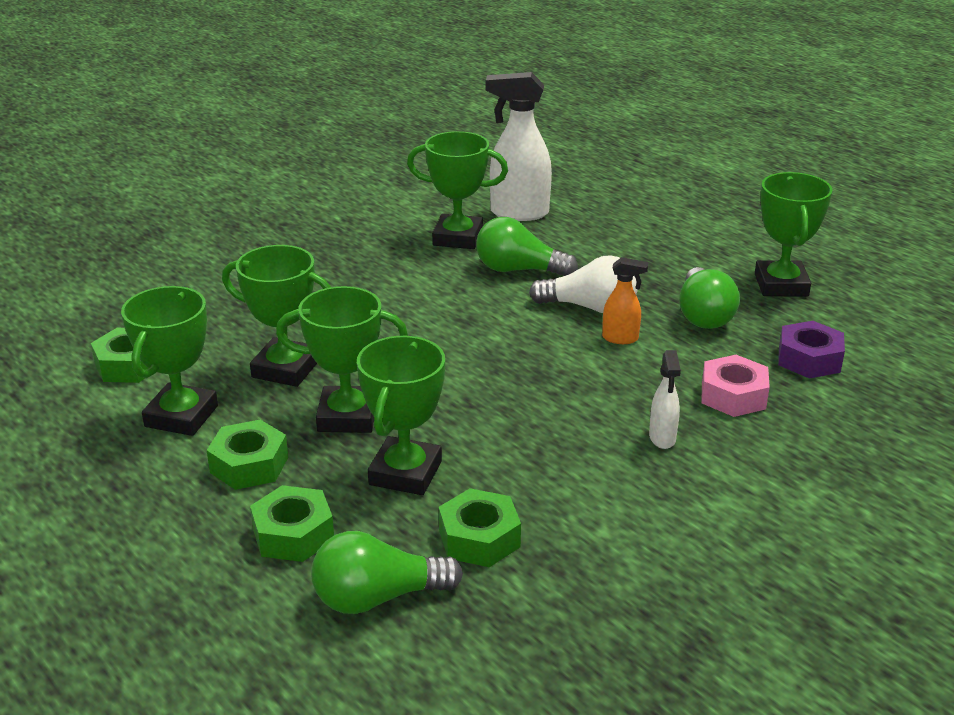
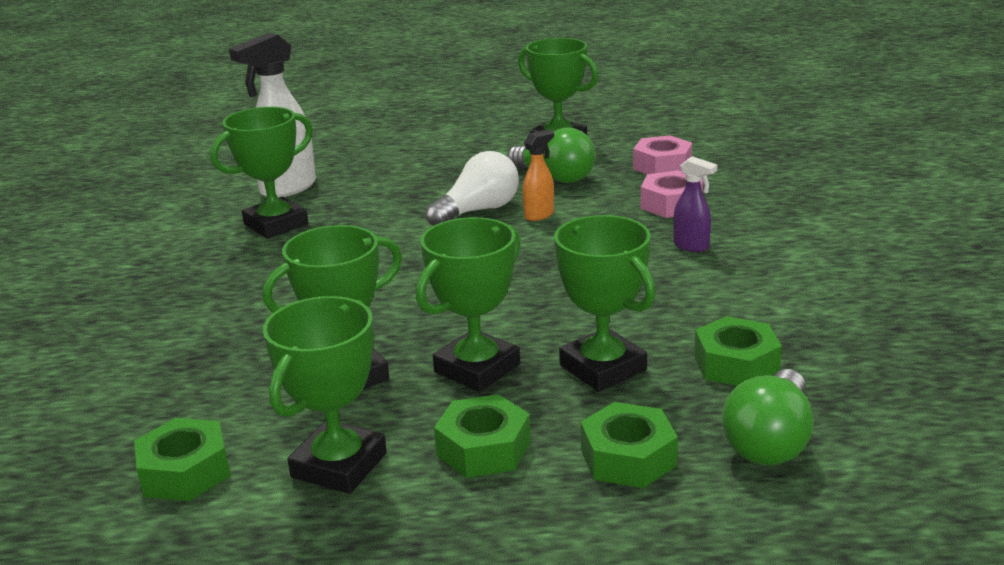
camera: 50 degrees left, 5 degrees down
(181, 416) = (339, 465): green trophy -> green trophy turned 60 degrees clockwise
(518, 270) = (374, 218): green light bulb -> none
(662, 438) = (691, 246): white spray bottle -> purple spray bottle
(809, 359) = (662, 166): purple nut -> pink nut

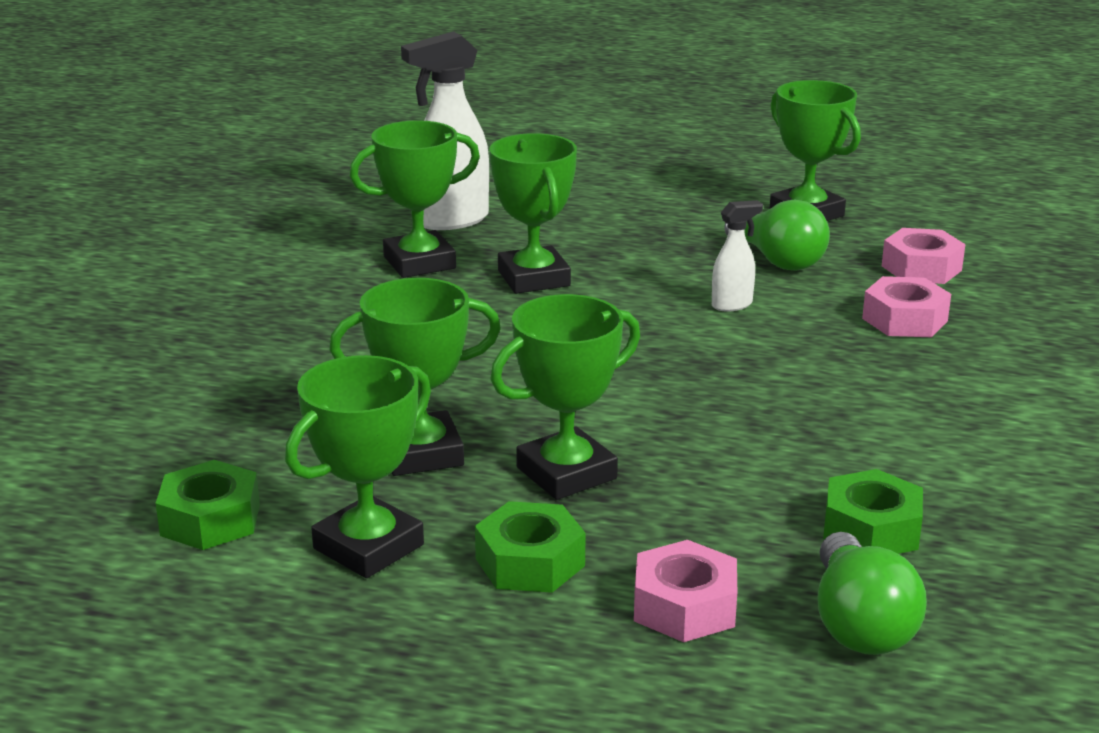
camera: 15 degrees right, 0 degrees up
(478, 211) = (661, 287): white light bulb -> none
(539, 215) = (732, 305): orange spray bottle -> white spray bottle
(603, 368) = (710, 501): green trophy -> green trophy (534, 278)
(628, 457) = (684, 606): green nut -> pink nut
(691, 246) = (899, 377): purple spray bottle -> none
(770, 441) = (859, 624): green light bulb -> green light bulb turned 45 degrees counterclockwise

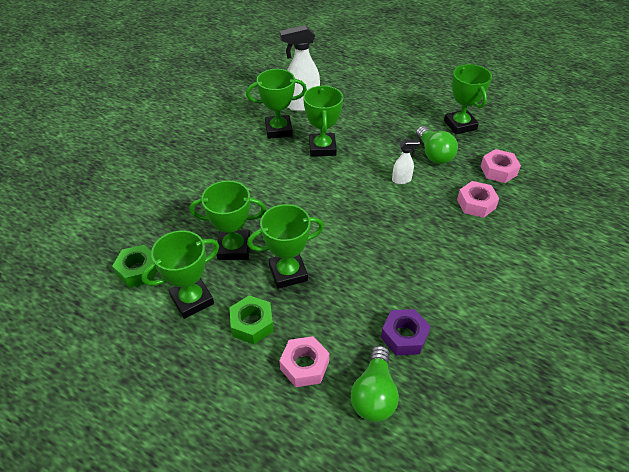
camera: 15 degrees right, 20 degrees up
(871, 529) = (404, 336): green nut -> purple nut

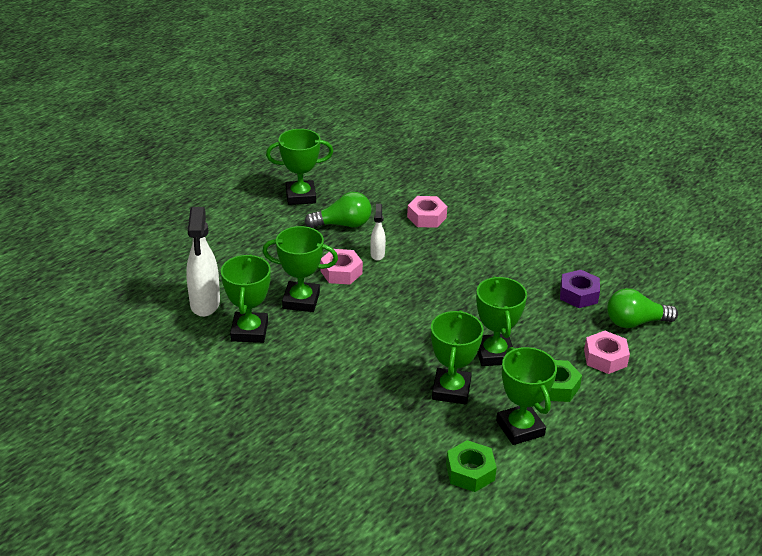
camera: 80 degrees left, 10 degrees down
(374, 394) = (635, 322): green light bulb -> green light bulb turned 150 degrees clockwise
(498, 170) = (383, 192): pink nut -> pink nut (341, 272)

